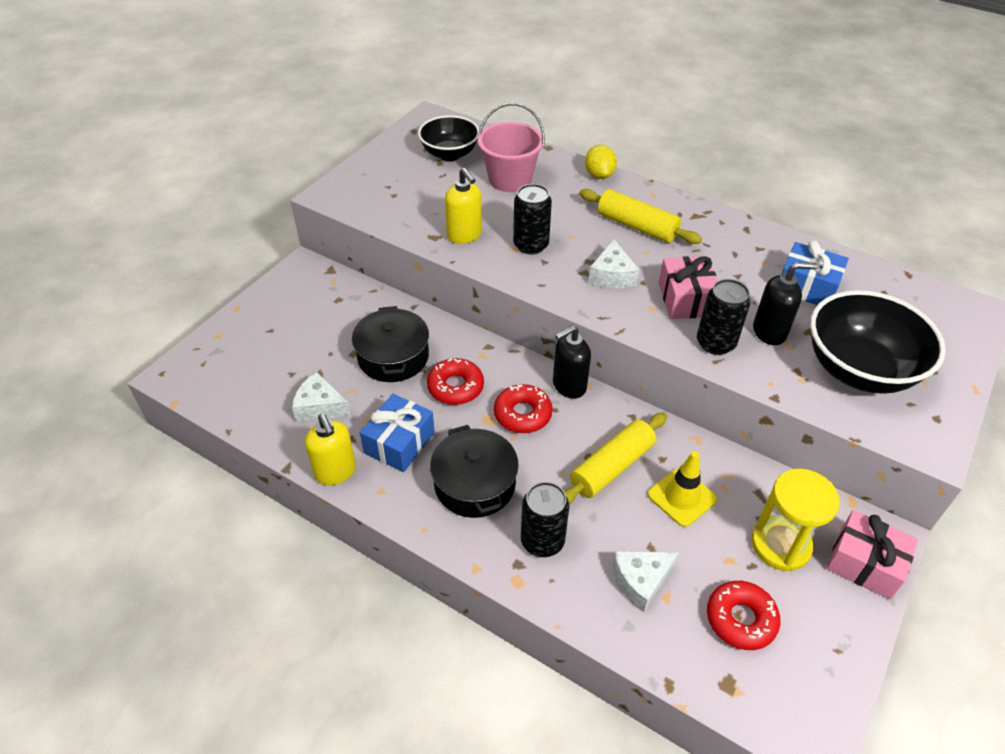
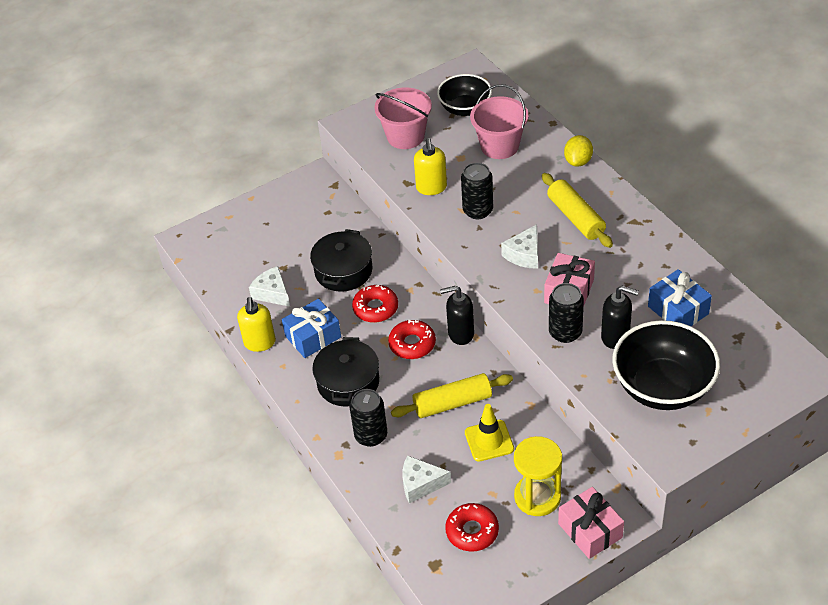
camera: 30 degrees right, 0 degrees up
(402, 193) = (405, 136): none -> pink bucket

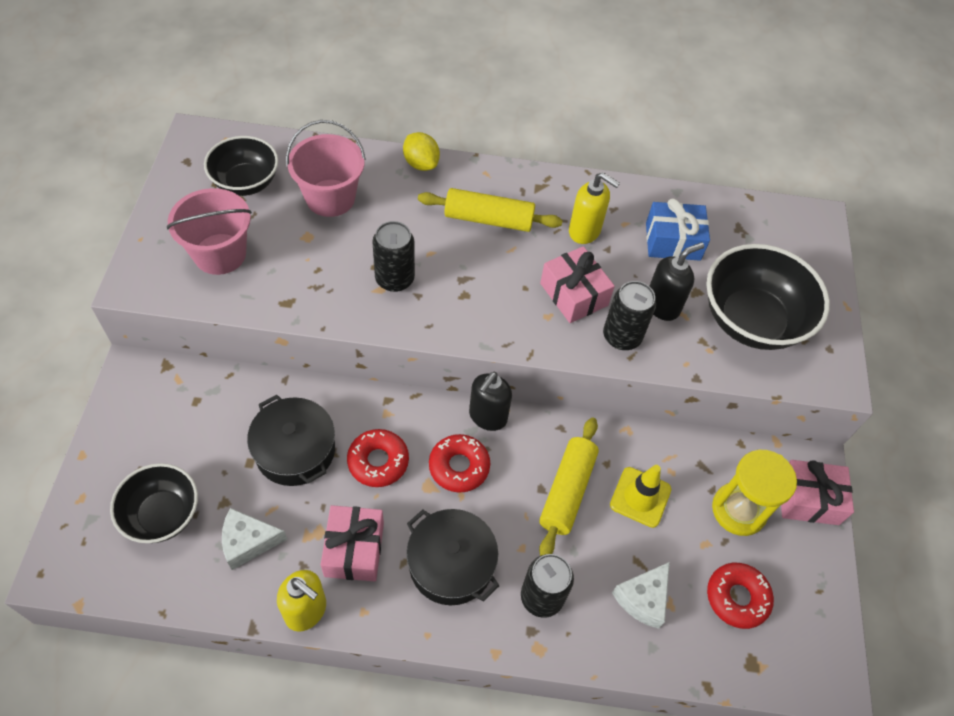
camera: 60 degrees left, 10 degrees up
(252, 251) = (162, 515): none -> black bowl
(313, 336) = (354, 549): blue gift -> pink gift
(431, 188) = (319, 289): yellow soap dispenser -> yellow soap dispenser (585, 231)
(524, 254) = (492, 290): white cheese -> none

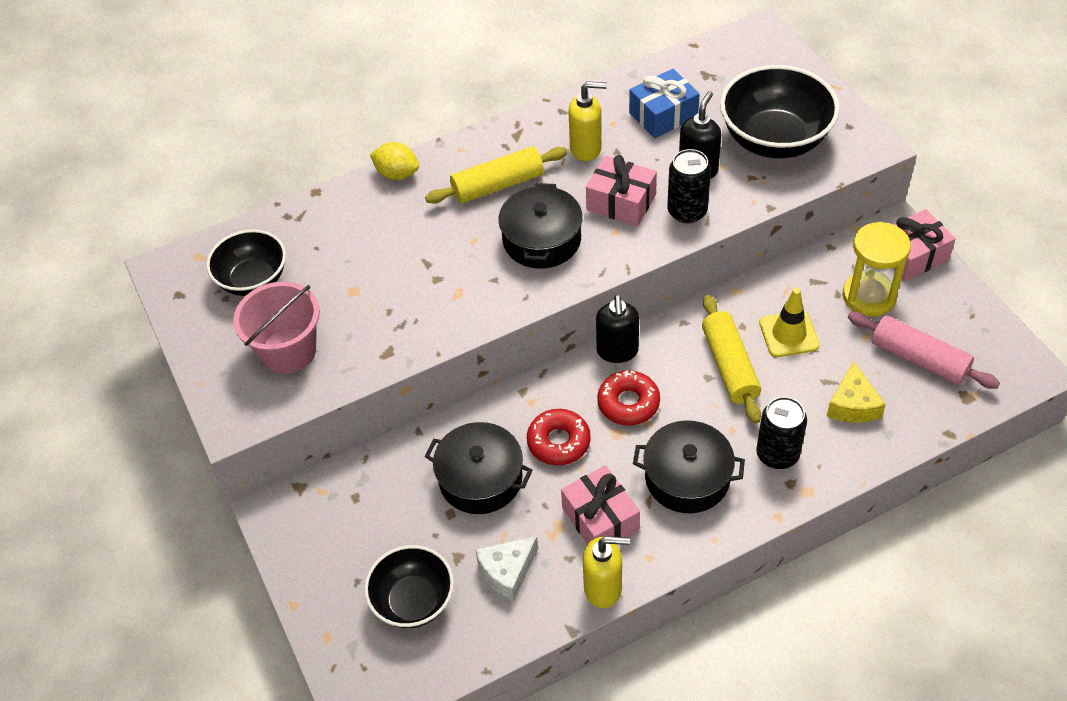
camera: 25 degrees left, 5 degrees down
(330, 198) = (343, 248): pink bucket -> none
(394, 279) = (462, 279): black can -> none
(483, 286) = (541, 240): none -> black pot
(643, 599) = (852, 405): white cheese -> yellow cheese
(737, 597) = (919, 359): red donut -> pink rolling pin

